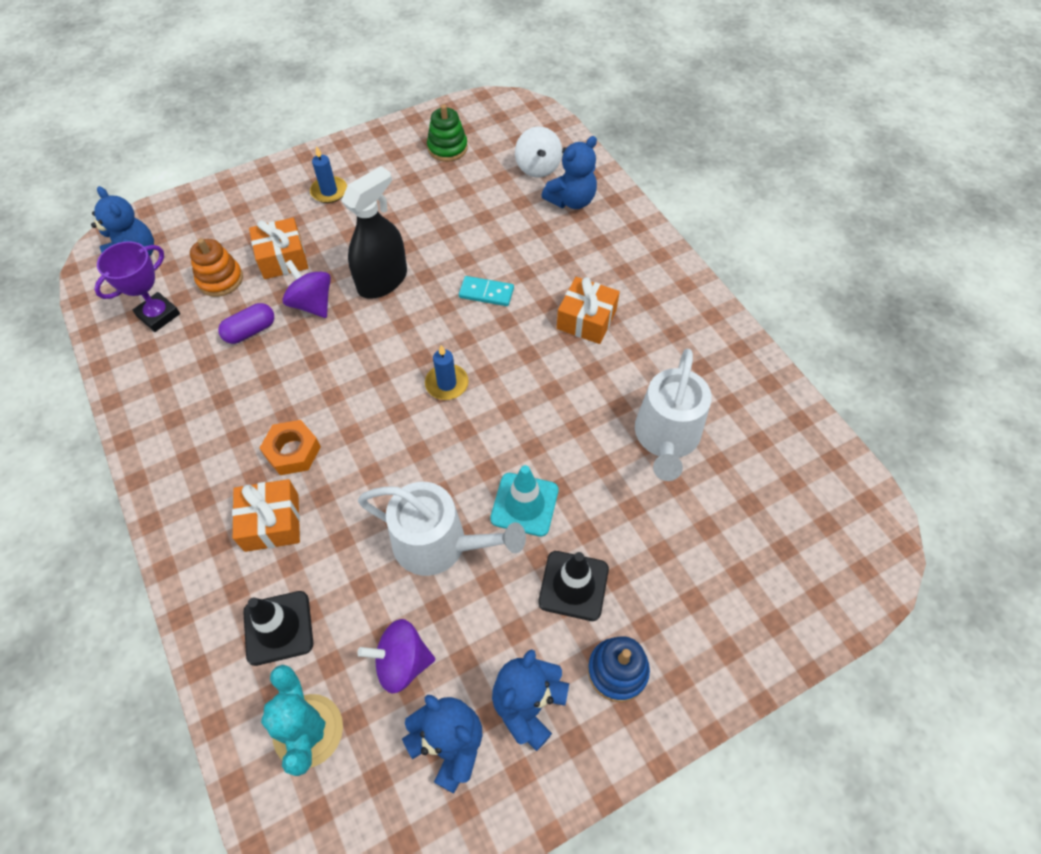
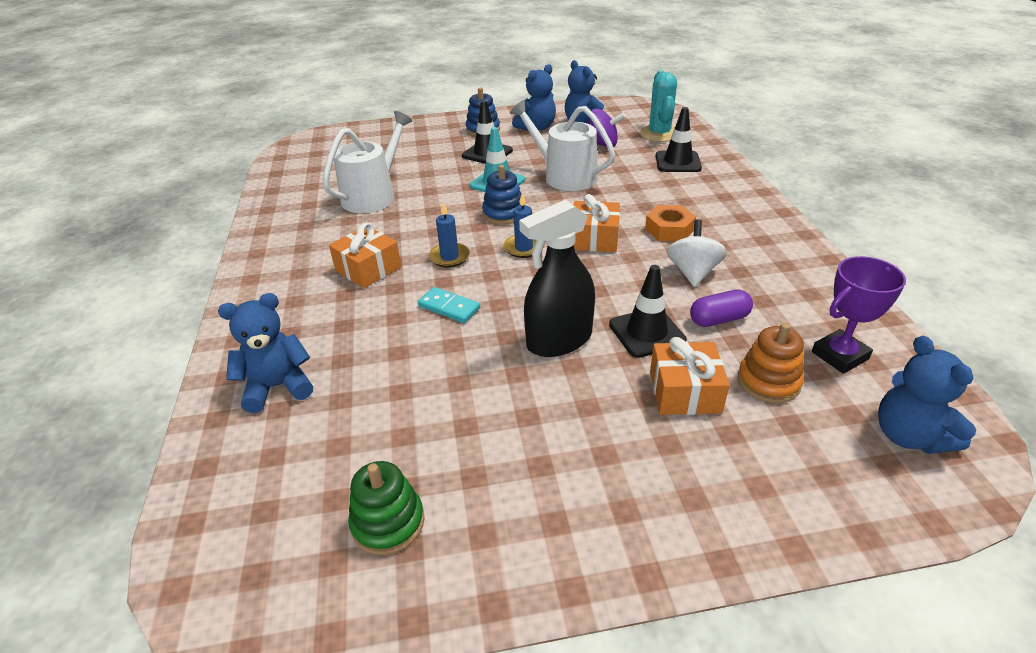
camera: 160 degrees left, 20 degrees down
(272, 522) = (685, 199): orange gift -> orange gift (594, 238)
(312, 304) = (646, 332): purple spinning top -> black traffic cone
(329, 191) = (610, 483): blue candle -> blue candle (449, 257)
(490, 438) = (503, 213): none -> blue stacking toy
(538, 167) = (278, 447): white spinning top -> white spinning top (693, 272)

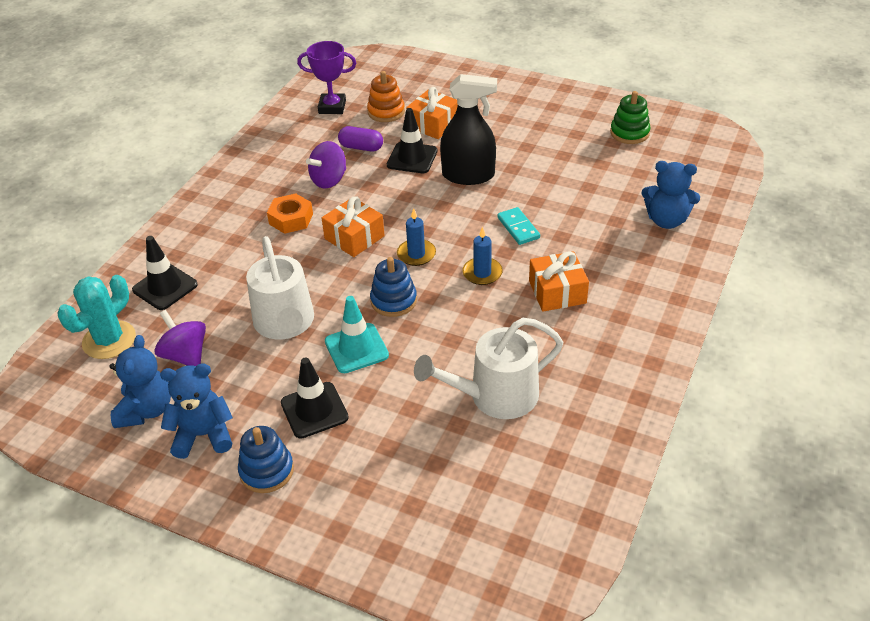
camera: 145 degrees left, 5 degrees up
(693, 272) = (329, 180): white spinning top -> purple spinning top
(909, 436) = (362, 73): blue teddy bear -> none

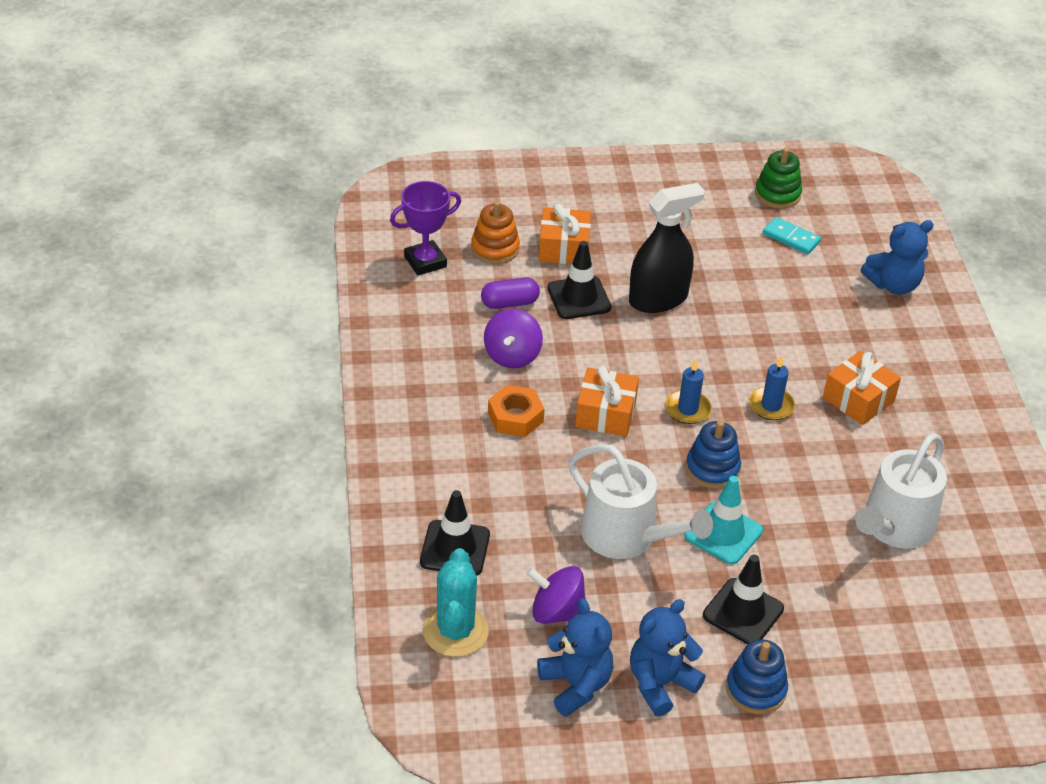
camera: 35 degrees left, 0 degrees up
(518, 228) = (762, 343): turquoise domino -> turquoise domino (791, 238)

